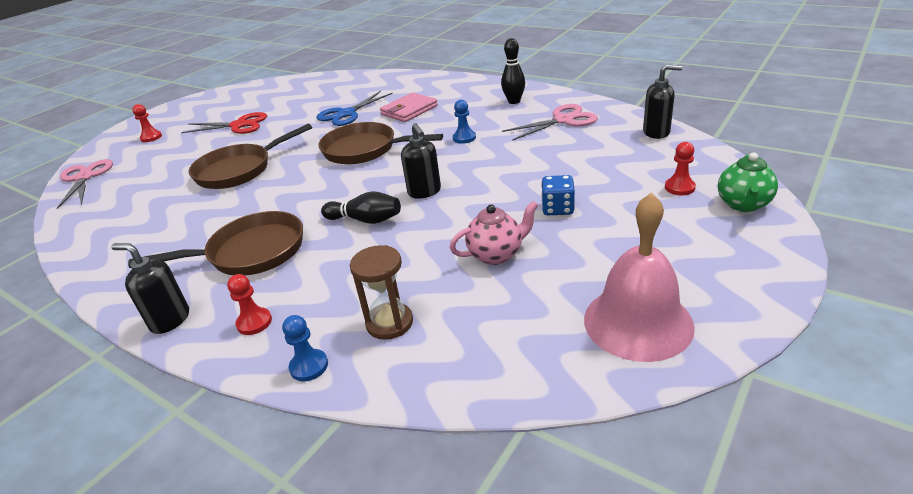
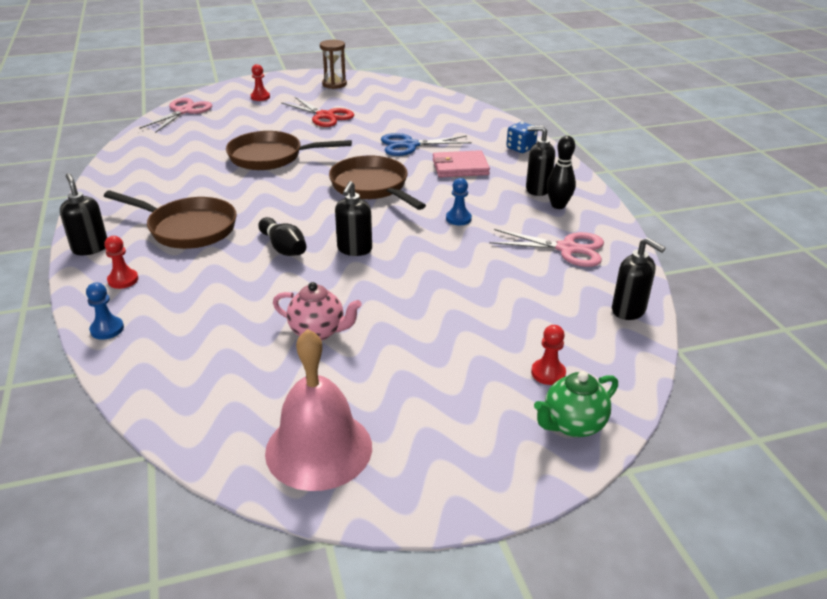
camera: 35 degrees right, 0 degrees up
(389, 323) = (184, 333): brown hourglass -> brown hourglass (334, 84)
(484, 99) = (537, 189): none -> black soap dispenser
(557, 208) = (420, 325): blue dice -> blue dice (520, 148)

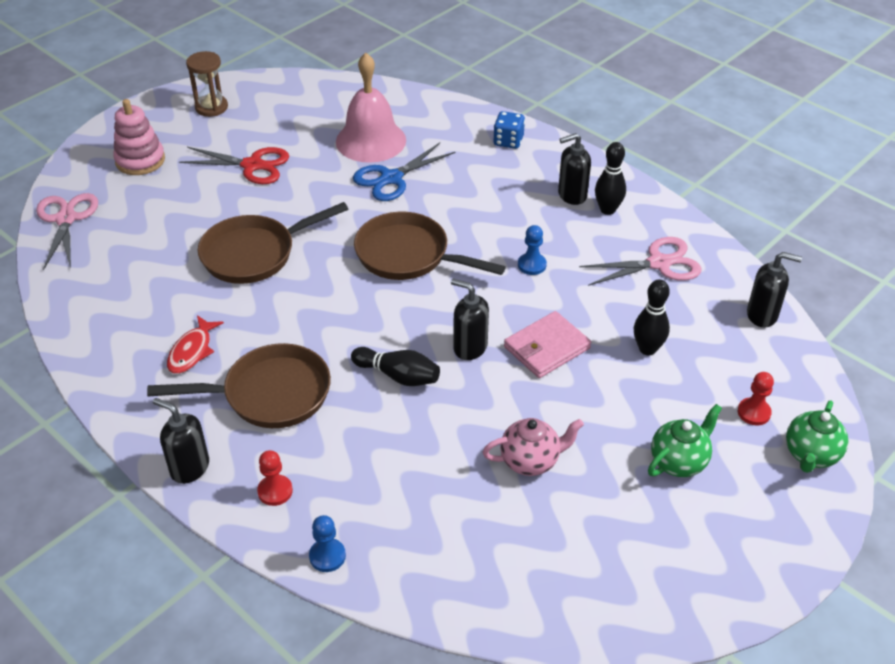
camera: 30 degrees left, 10 degrees up
(170, 191) = (192, 351): none -> red fish
(260, 97) = (140, 160): red pawn -> pink stacking toy
(319, 449) = (646, 578): pink bell -> pink bell (371, 140)
(354, 249) = (470, 347): black soap dispenser -> black soap dispenser turned 135 degrees clockwise
(440, 380) = (679, 462): none -> green teapot
(460, 167) = (472, 192): pink wallet -> pink wallet (546, 348)
(496, 297) = (647, 349): none -> black bowling pin

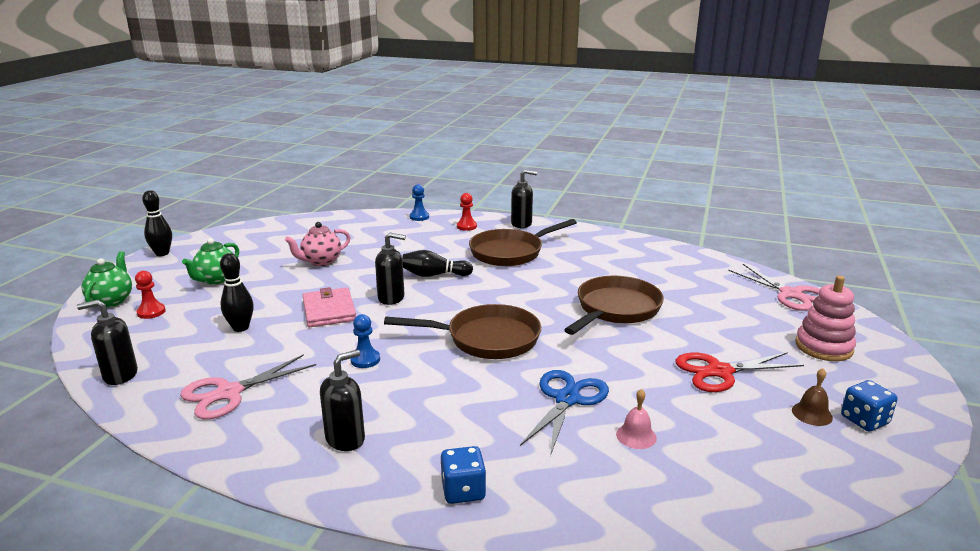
camera: 155 degrees right, 20 degrees down
(192, 351) = (583, 257): red fish -> none
(211, 107) = (864, 420): brown hourglass -> blue dice
(237, 120) = (812, 414): none -> brown bell
(371, 140) = (636, 436): pink bell -> pink bell, size x0.41
(546, 348) = (329, 310): pink wallet -> pink wallet turned 45 degrees counterclockwise
(607, 210) = (295, 433): black bowling pin -> black bowling pin (162, 253)

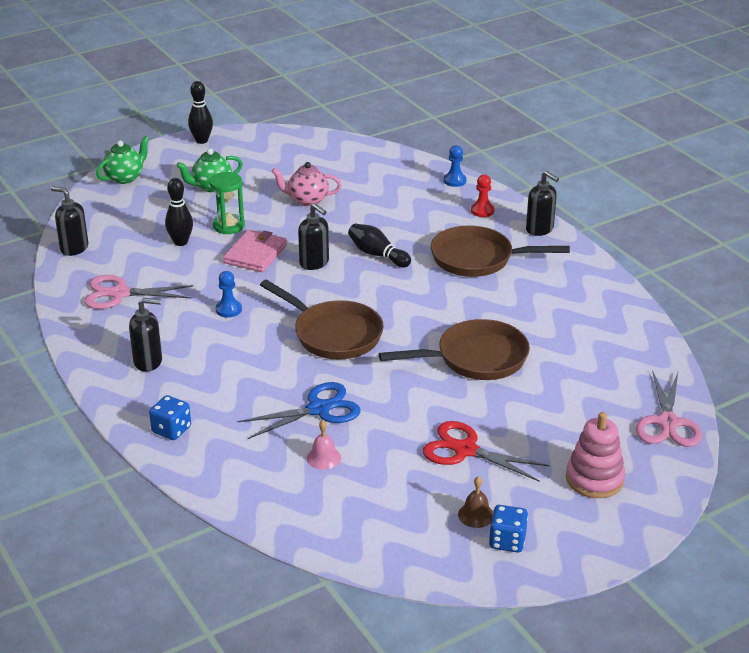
camera: 40 degrees right, 10 degrees up
(151, 312) = (139, 200): red pawn -> none
(273, 300) = (229, 226): none -> green hourglass

